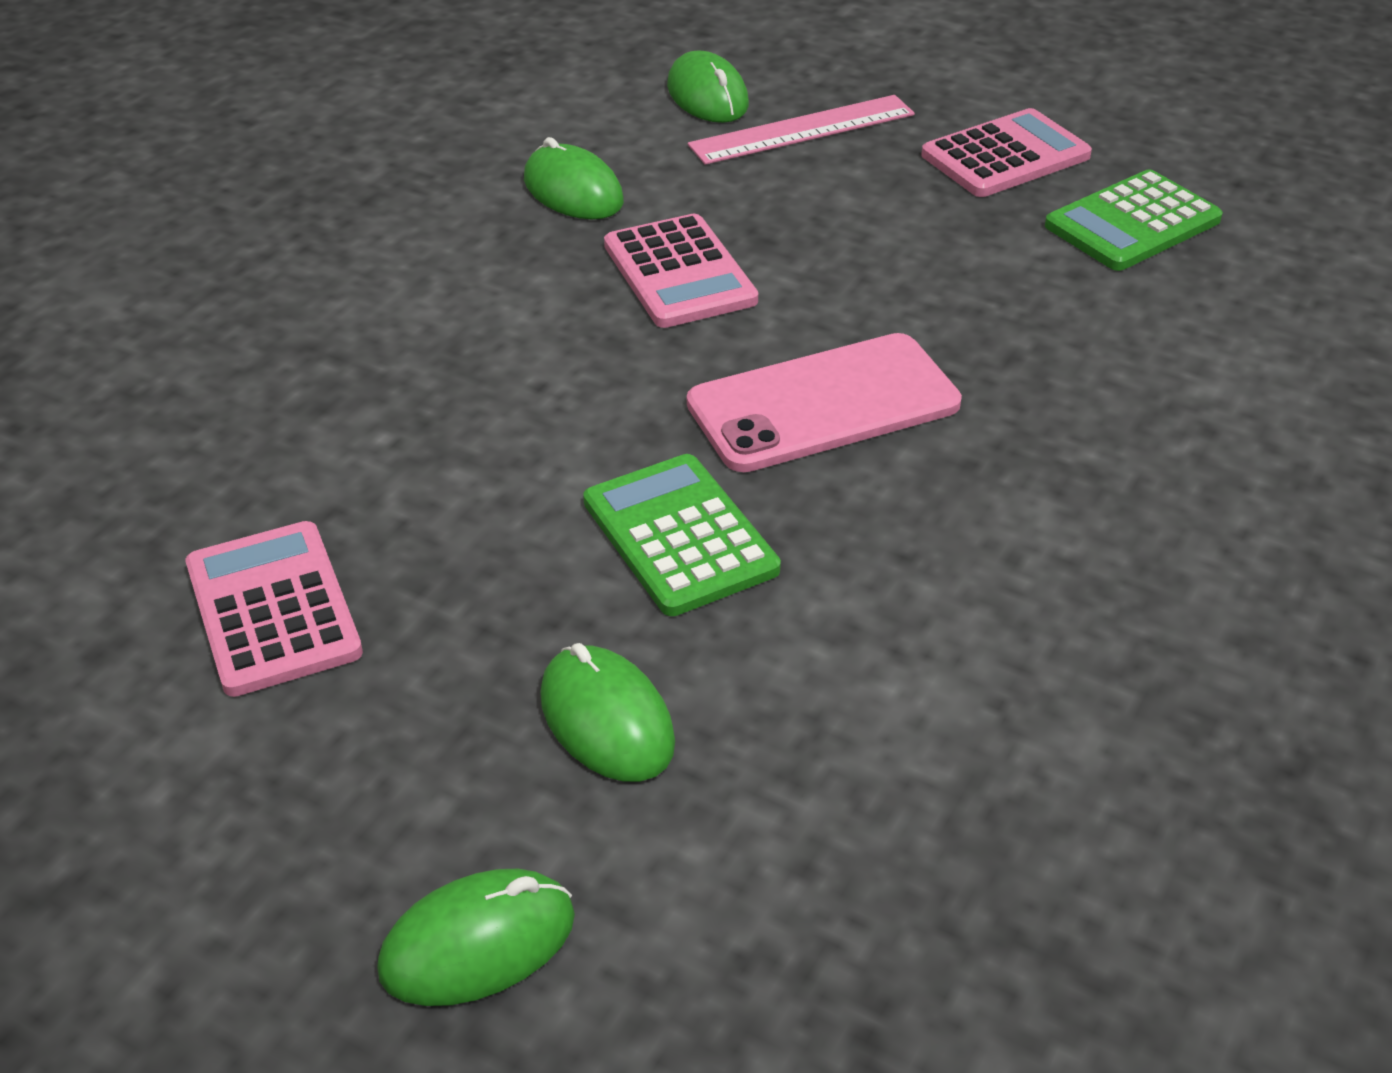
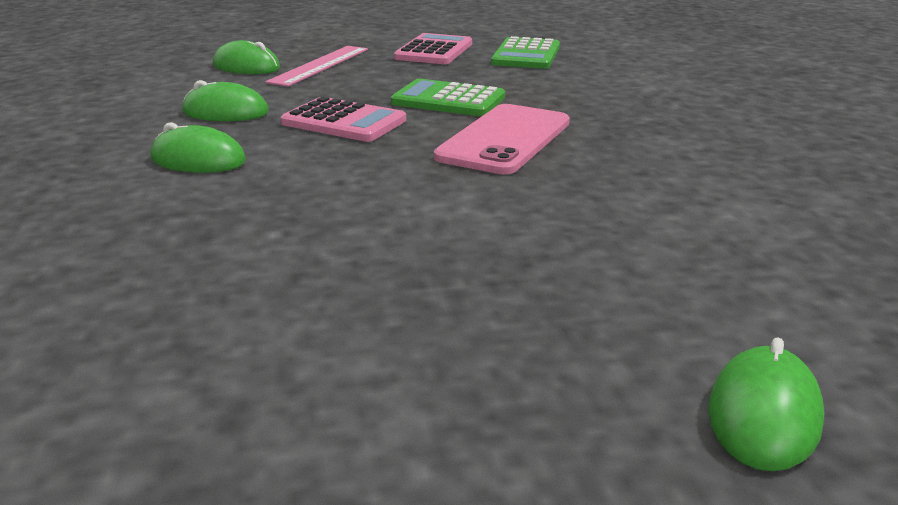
camera: 40 degrees left, 15 degrees down
(273, 609) = (336, 334): pink calculator -> none
(606, 720) = (631, 285): green mouse -> green mouse (198, 160)
(680, 536) = (527, 205): green calculator -> green calculator (448, 100)

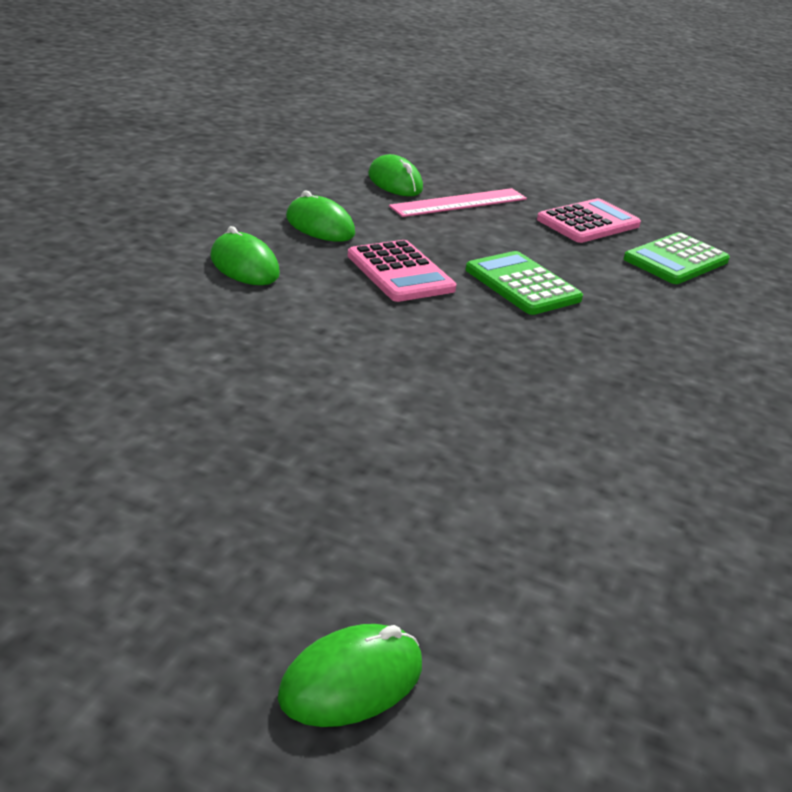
camera: 30 degrees right, 5 degrees up
(505, 139) = (513, 347): pink phone -> none

